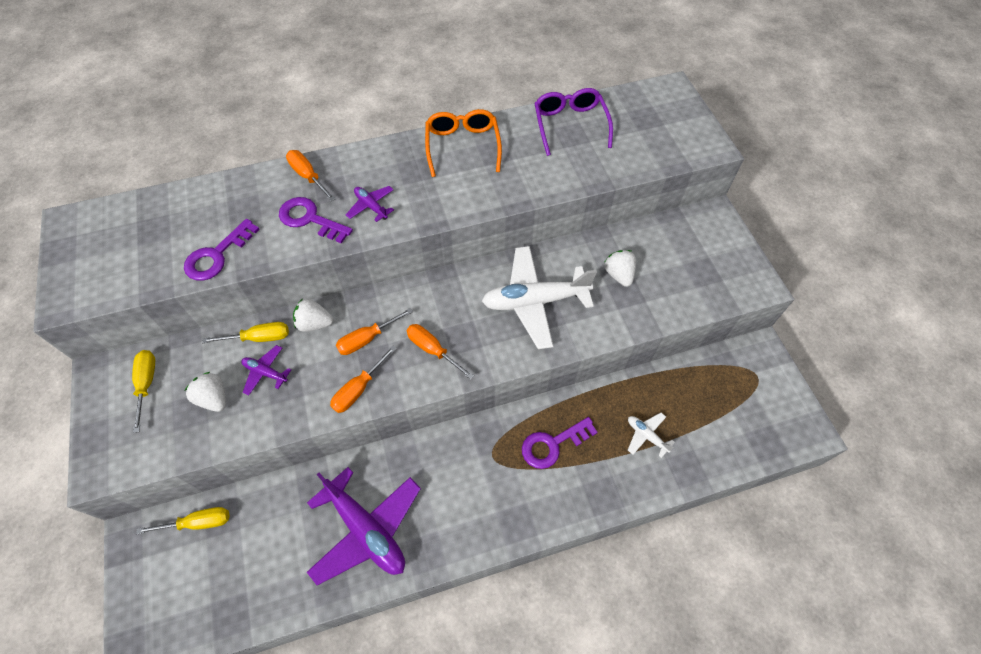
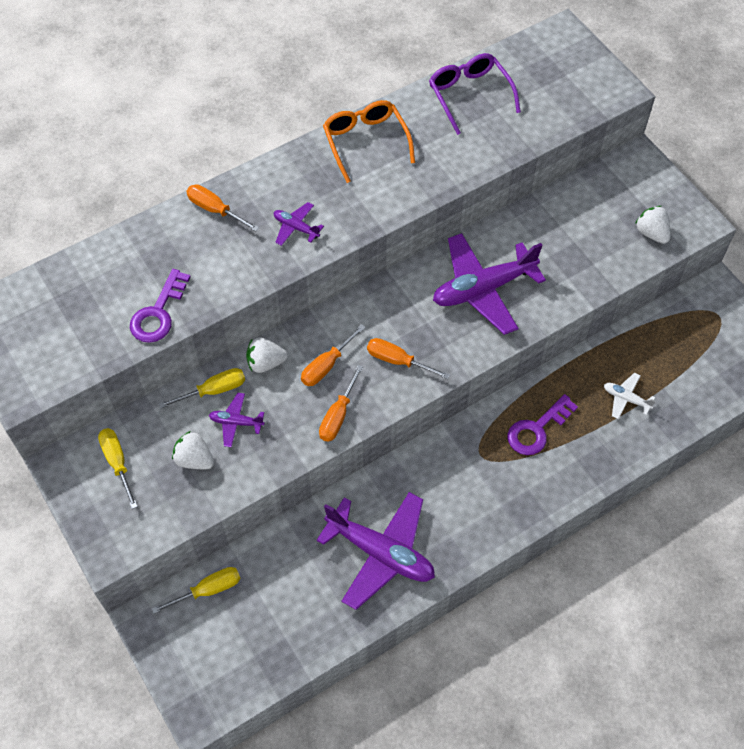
camera: 15 degrees left, 0 degrees up
(310, 219) = (238, 255): purple key -> none
(535, 301) = (483, 289): white plane -> purple plane
(619, 275) = (559, 243): white strawberry -> white strawberry (651, 233)

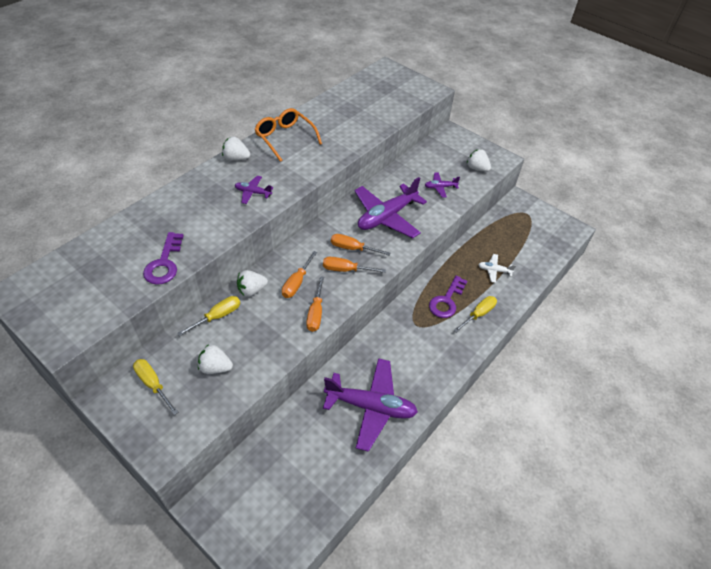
camera: 20 degrees left, 10 degrees down
(208, 590) = (247, 469): yellow screwdriver -> yellow screwdriver (478, 314)
(215, 210) = (191, 192): orange screwdriver -> orange screwdriver (353, 248)
(236, 422) = (241, 334): purple plane -> purple plane (440, 187)
(288, 165) = (236, 158): none -> white strawberry
(469, 95) = (343, 104): purple glasses -> none

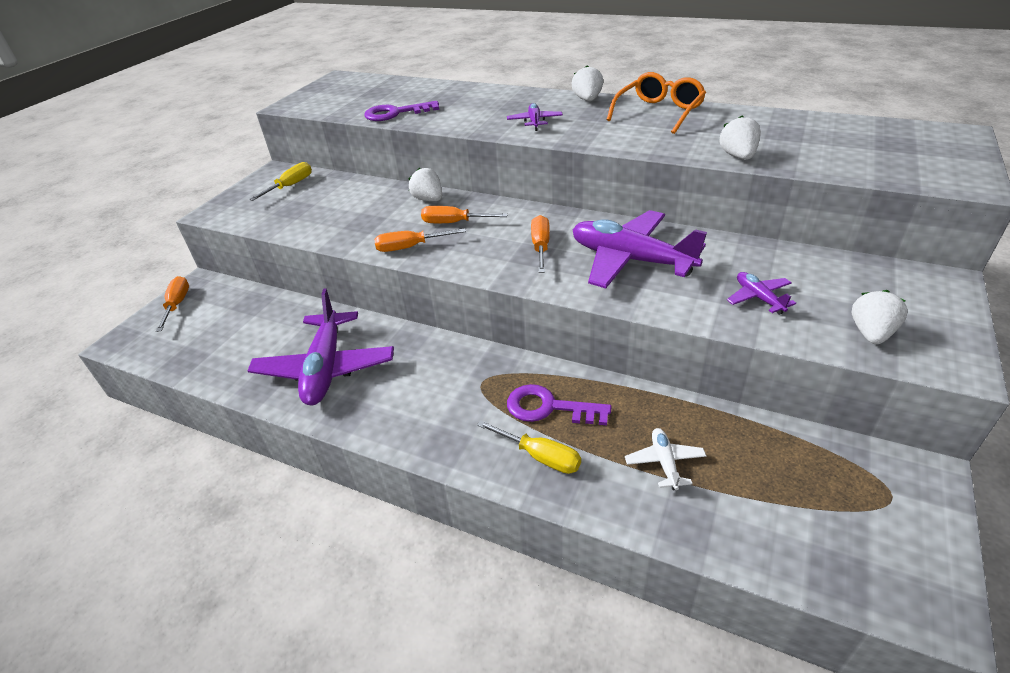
camera: 80 degrees right, 10 degrees down
(215, 367) = (315, 209): white strawberry -> white strawberry (738, 156)
(217, 316) = (383, 192): yellow screwdriver -> none
(346, 270) = (496, 251): orange screwdriver -> orange screwdriver (177, 305)

